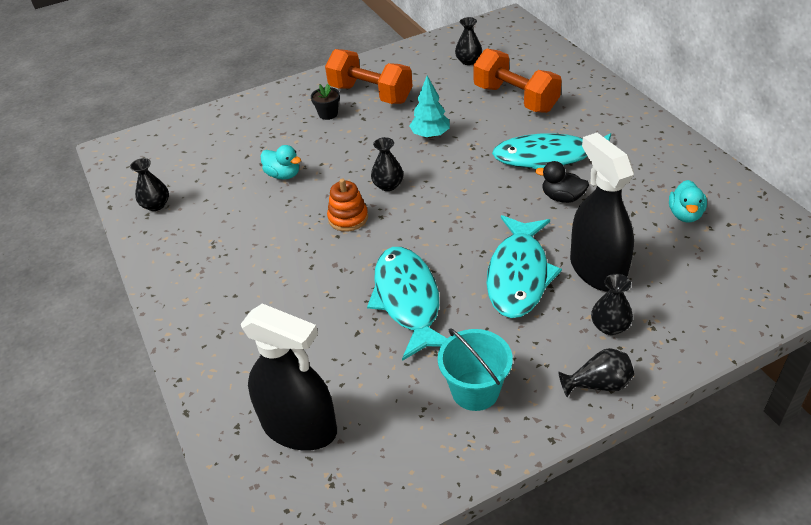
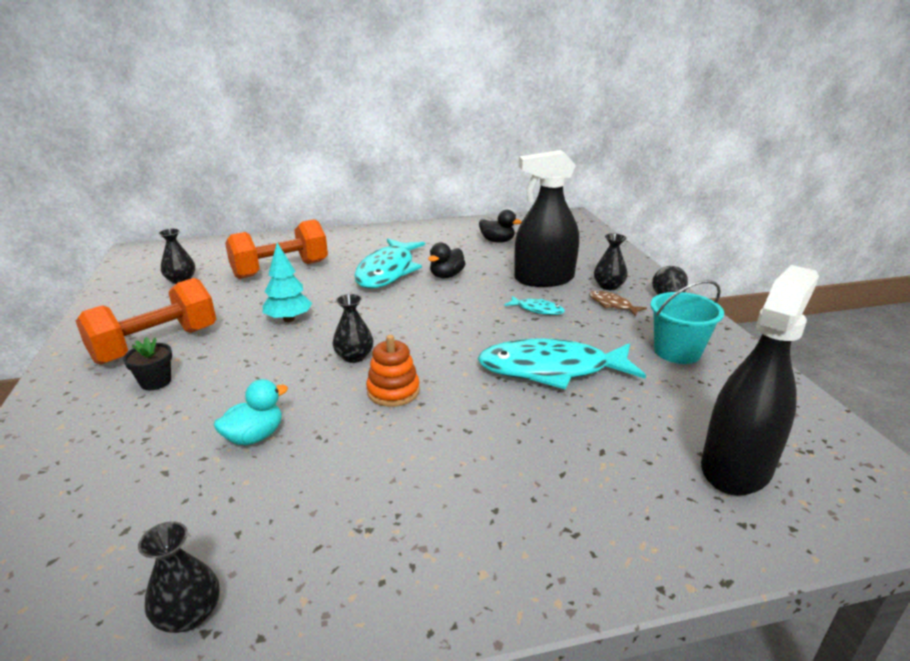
camera: 80 degrees left, 15 degrees down
(518, 275) = (537, 309): turquoise fish -> turquoise fish, size x0.44
(560, 333) = (612, 305): none -> brown fish
(685, 214) = (497, 241): turquoise duck -> black duck

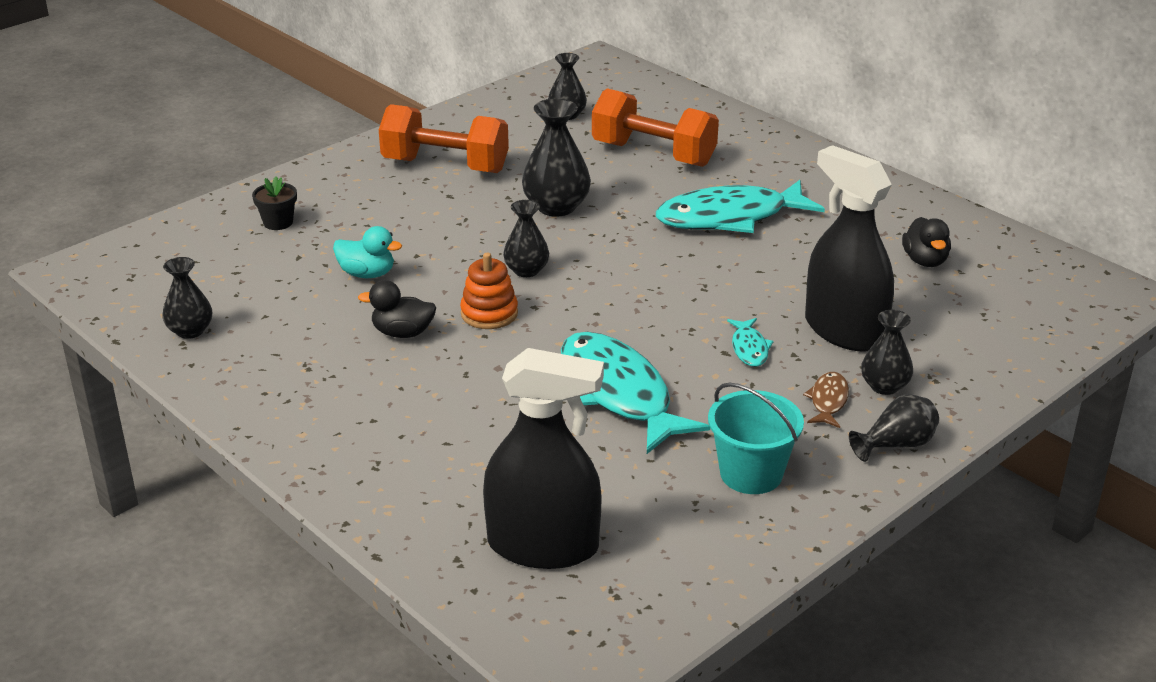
camera: 60 degrees right, 5 degrees up
(155, 382) = (394, 195): black flower pot -> black flower pot (278, 222)
(289, 319) = (556, 207): turquoise tree -> black vase
(446, 276) = (766, 259): black duck -> black duck (402, 333)

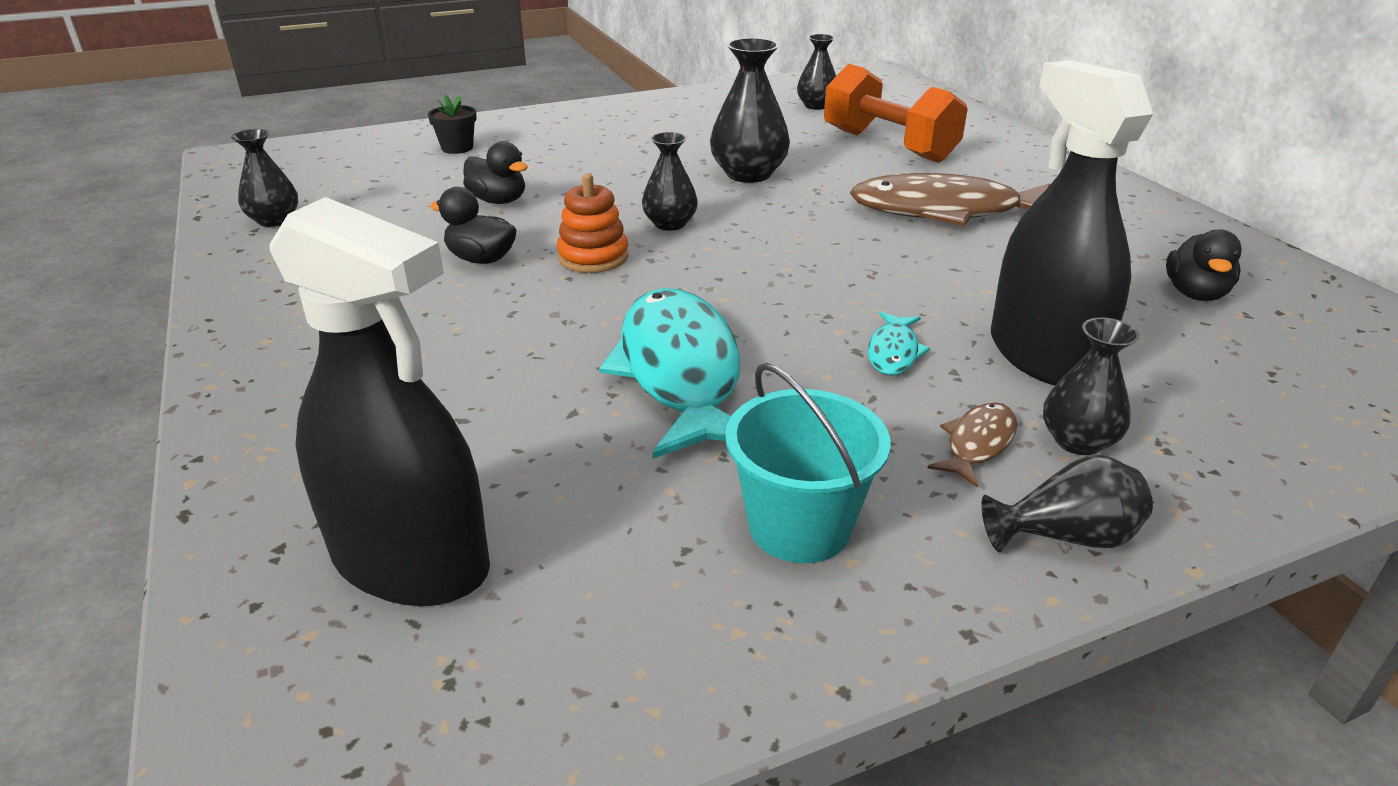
camera: 20 degrees right, 0 degrees up
(367, 274) = (498, 201): turquoise duck -> black duck
(445, 166) = (660, 127): orange dumbbell -> none
(730, 217) = (945, 211): turquoise fish -> brown fish

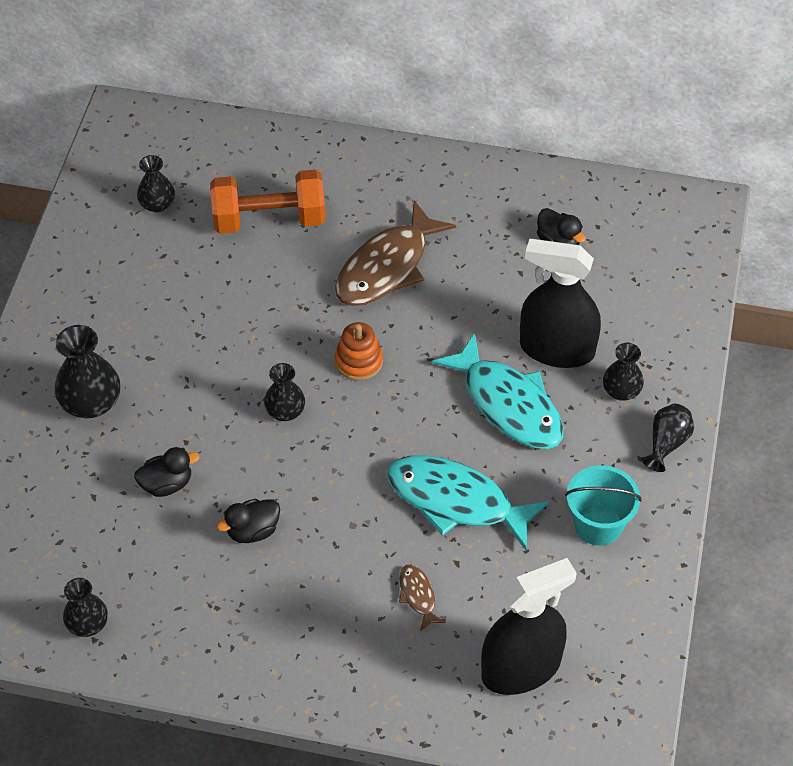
camera: 55 degrees left, 20 degrees up
(457, 148) = (37, 467): black flower pot -> none
(593, 257) = (298, 473): orange stacking toy -> orange stacking toy (359, 361)
(748, 174) = (246, 325): black vase -> black vase (91, 403)
(893, 352) = (508, 404): turquoise fish -> turquoise fish, size x2.27
(977, 444) = (596, 426): brown fish -> brown fish (418, 596)

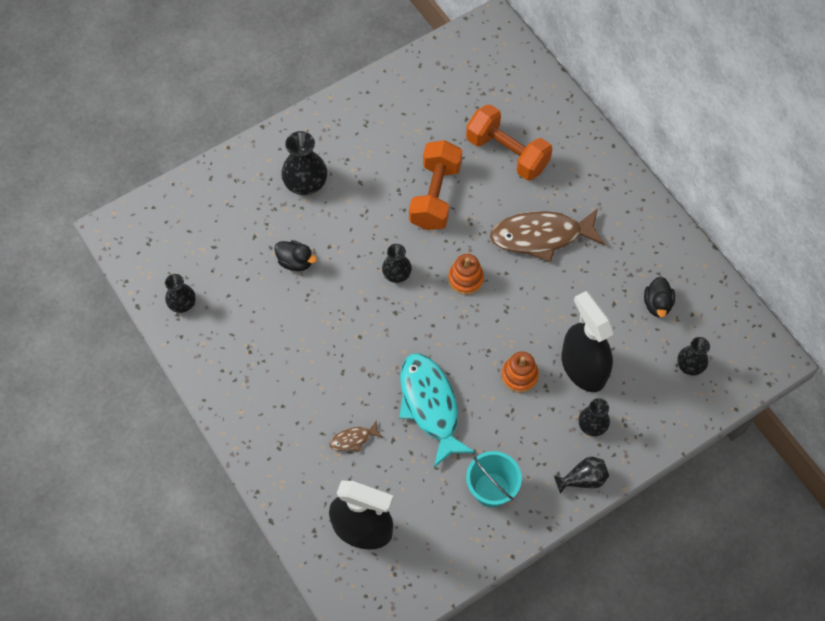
camera: 45 degrees right, 10 degrees up
(157, 204) = (457, 95): black vase -> black vase (690, 365)
(241, 311) = (435, 196): none -> orange dumbbell
(252, 531) = (310, 326): black duck -> none
(418, 596) = (353, 439): brown fish -> brown fish turned 135 degrees counterclockwise
(508, 404) = (519, 376): turquoise fish -> orange stacking toy

